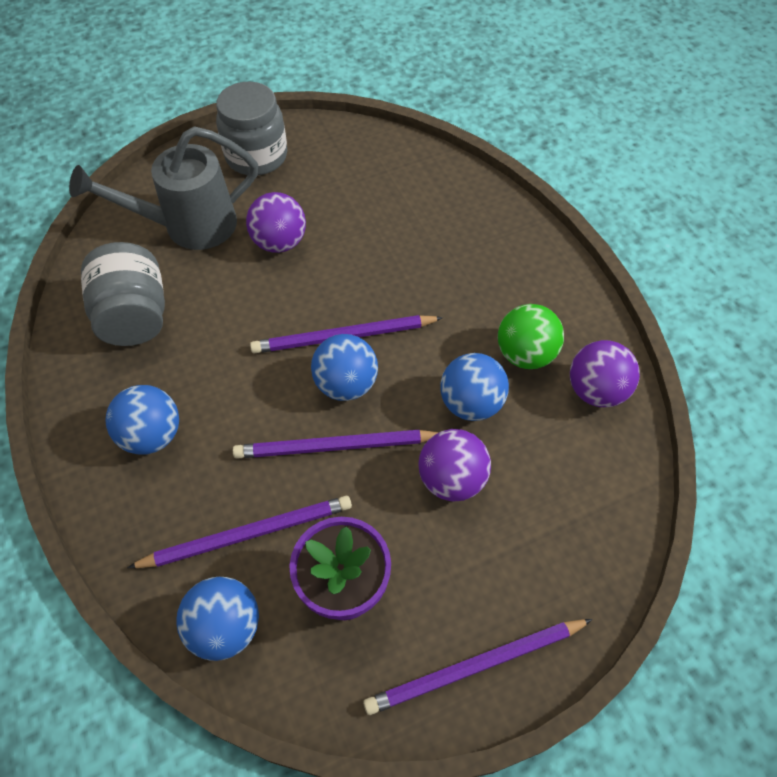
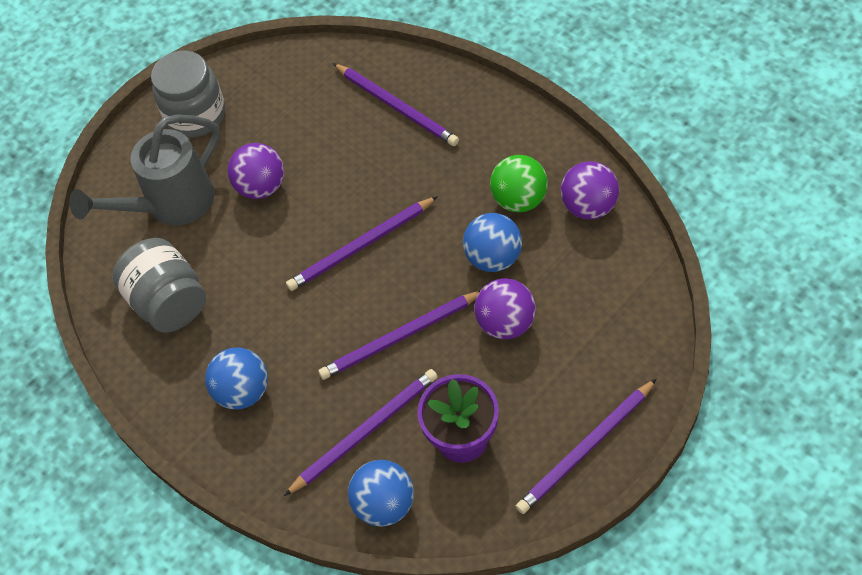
camera: 15 degrees left, 0 degrees up
(346, 384) = (383, 284): blue ball -> none
(445, 217) = (396, 107): none -> purple pencil

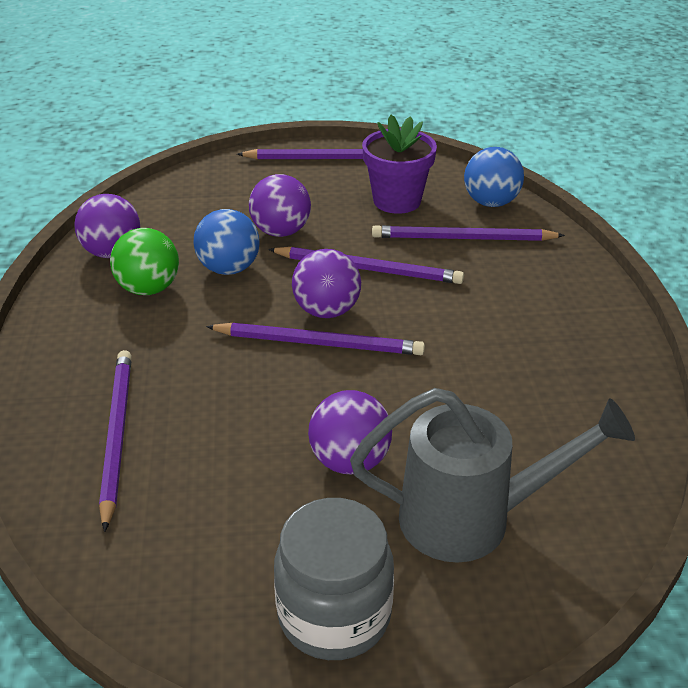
camera: 145 degrees left, 20 degrees down
(169, 302) = (557, 420): grey jar -> none
(243, 391) = (540, 312): blue ball -> none
(385, 275) = (327, 311): none -> purple ball

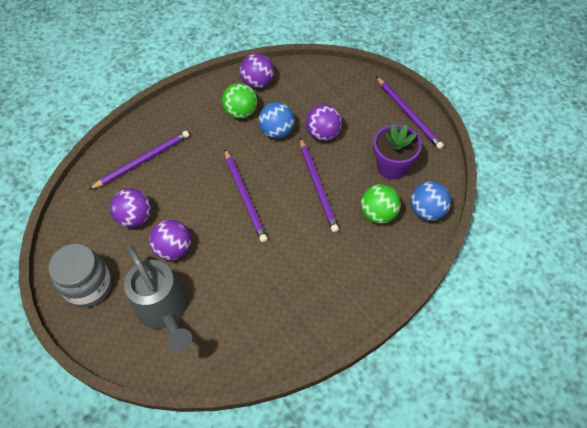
camera: 60 degrees right, 20 degrees up
(327, 311) = (271, 187): purple ball -> purple ball (135, 218)
(462, 238) = (378, 214): purple pencil -> green ball

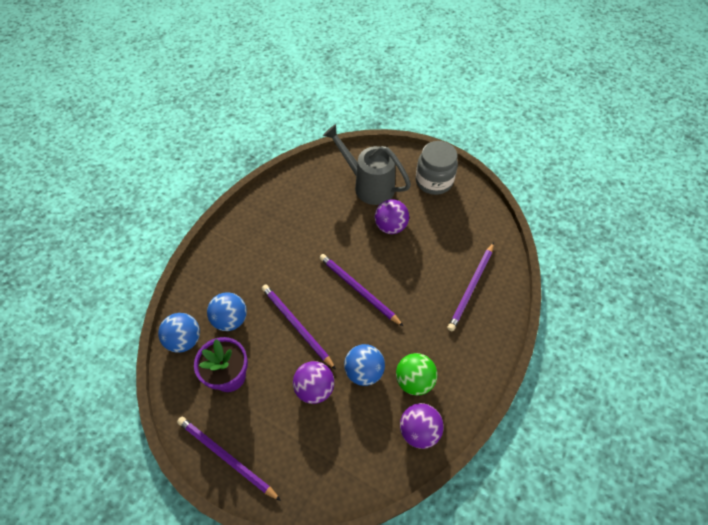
camera: 155 degrees right, 0 degrees up
(135, 218) = (438, 238): purple ball -> none
(378, 214) = (230, 319): green ball -> blue ball

